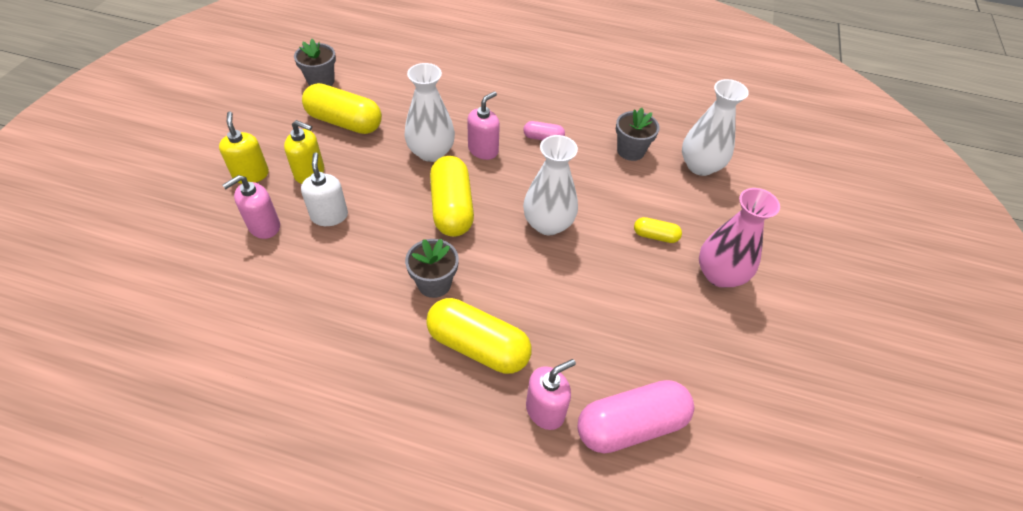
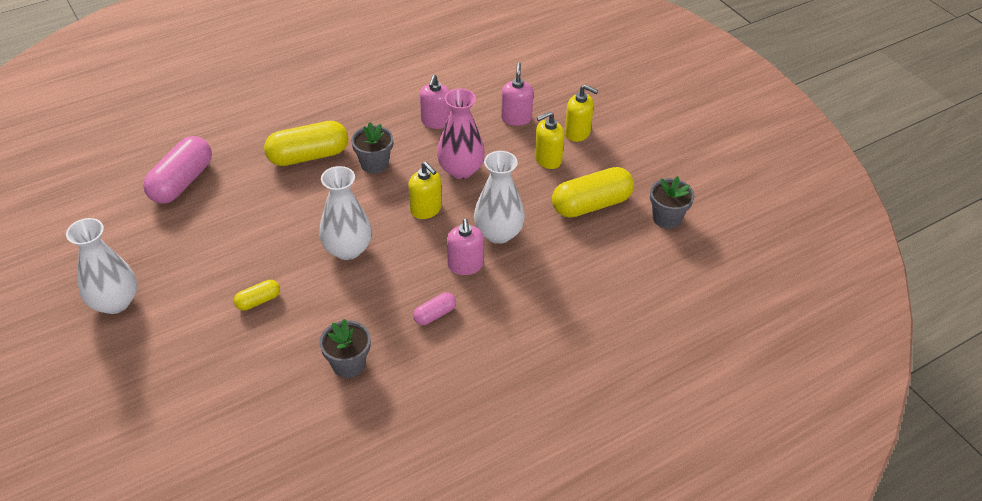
camera: 135 degrees right, 5 degrees down
(329, 216) = (491, 149): white soap dispenser -> none
(452, 208) = (426, 209): yellow capsule -> yellow soap dispenser
(545, 410) = (238, 157): pink soap dispenser -> pink soap dispenser (436, 122)
(700, 166) = (271, 400): white vase -> white vase (115, 302)
(720, 274) = (184, 308): pink vase -> pink vase (461, 170)

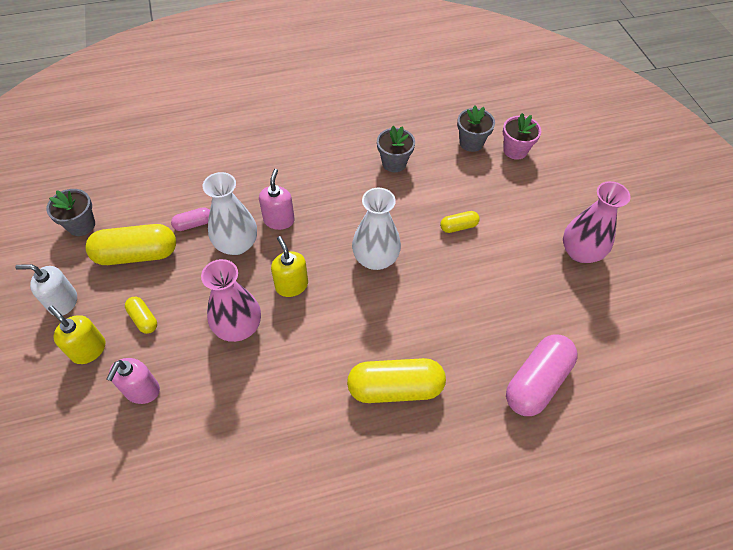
camera: 165 degrees left, 10 degrees up
(115, 302) = (580, 252): white vase -> pink vase
(180, 422) = (515, 150): none -> pink flower pot
(374, 164) = (325, 357): grey flower pot -> grey flower pot (471, 143)
(435, 314) = (319, 185): pink capsule -> pink capsule (193, 224)
(436, 122) = (236, 408): pink soap dispenser -> none
(547, 159) = (143, 319): yellow soap dispenser -> yellow capsule
(627, 157) = (63, 302): none -> white soap dispenser

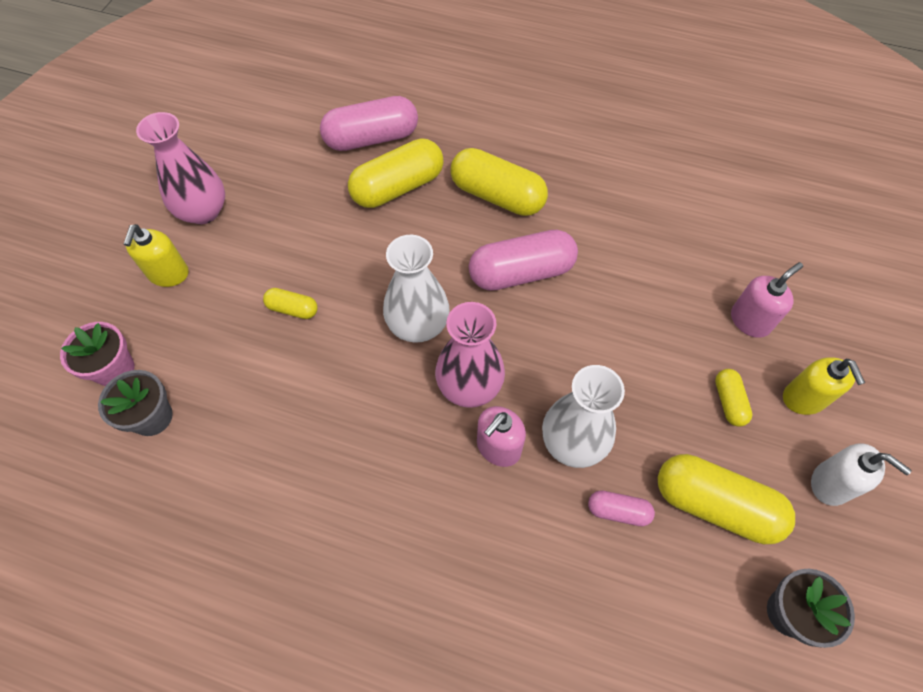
camera: 145 degrees left, 5 degrees up
(238, 327) = (620, 332): pink vase -> pink vase (469, 386)
(291, 285) = (534, 347): yellow soap dispenser -> yellow soap dispenser (168, 274)
(333, 332) = (521, 272): none -> pink capsule
(394, 163) = (281, 448): grey flower pot -> none
(475, 349) = (398, 187): none -> yellow capsule

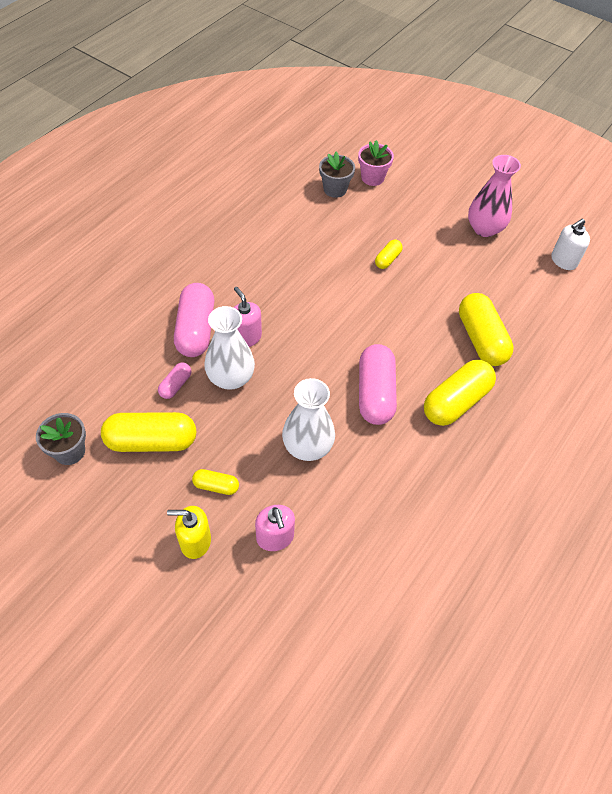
camera: 105 degrees right, 5 degrees down
(168, 274) = (435, 206): yellow soap dispenser -> none
(371, 138) = (538, 335): pink capsule -> pink capsule (196, 330)
(418, 325) = (351, 320): white vase -> white vase (307, 446)
(469, 386) = (294, 335): pink vase -> none
(715, 505) = (151, 441): yellow capsule -> yellow capsule turned 45 degrees clockwise
(830, 484) = (127, 522): white soap dispenser -> white soap dispenser (563, 261)

